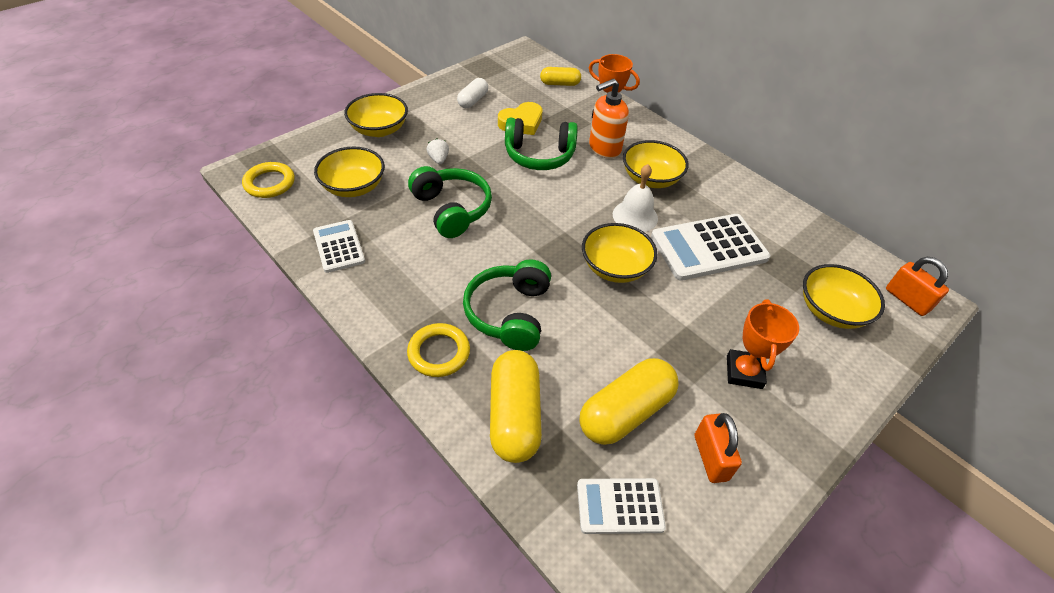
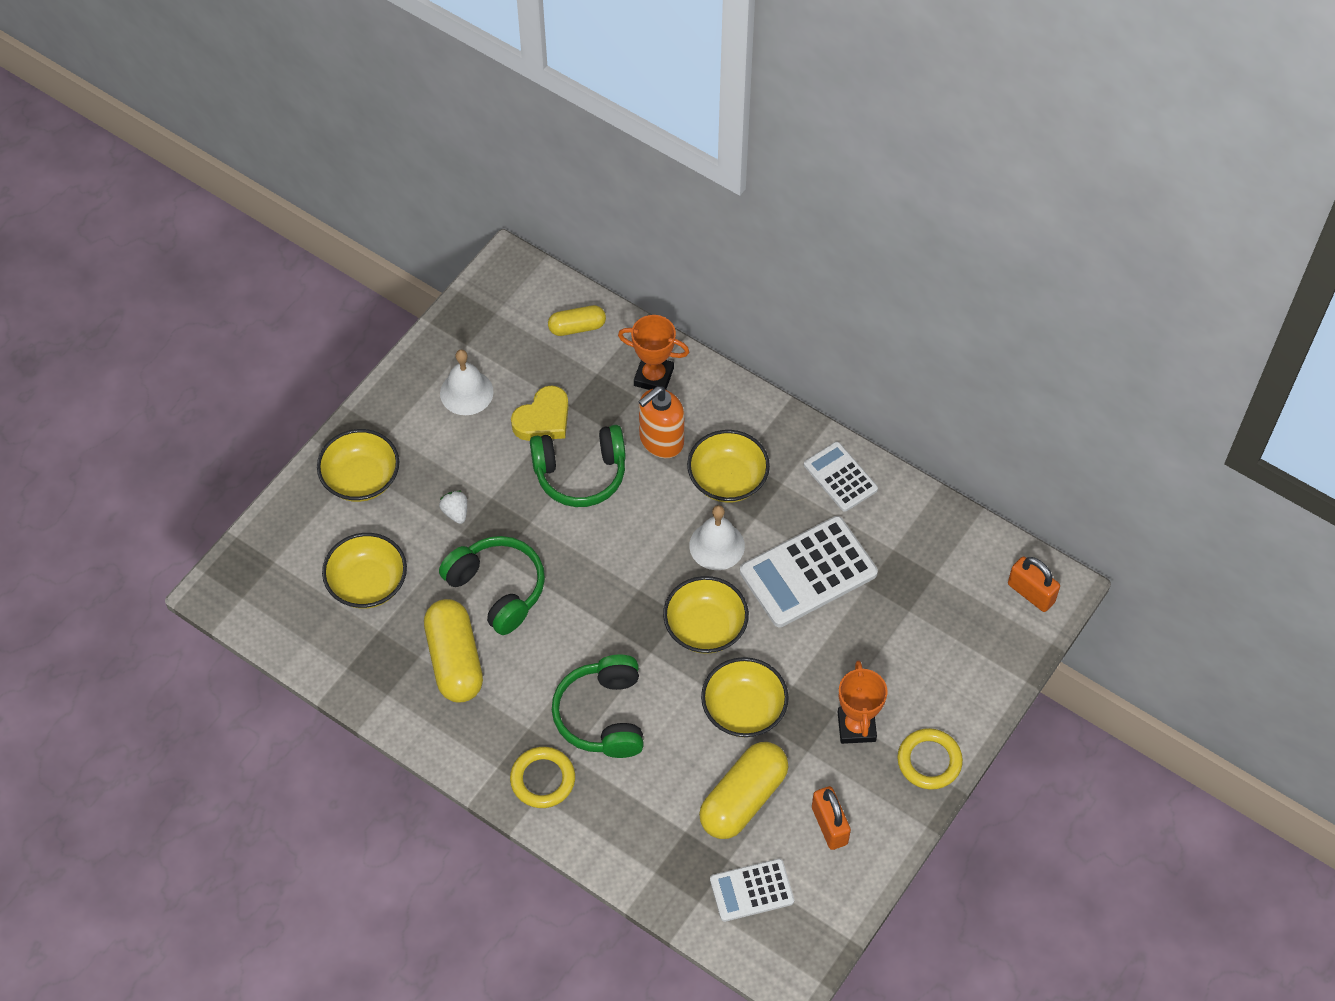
camera: 10 degrees left, 10 degrees up
(269, 183) = (264, 602): yellow ring -> yellow ring (929, 761)
(339, 246) = (386, 674): white calculator -> white calculator (840, 477)
(473, 100) = (466, 392): white capsule -> white bell
(515, 416) = (637, 828): yellow capsule -> yellow capsule (455, 660)
(831, 311) = (947, 628): yellow bowl -> yellow bowl (743, 709)

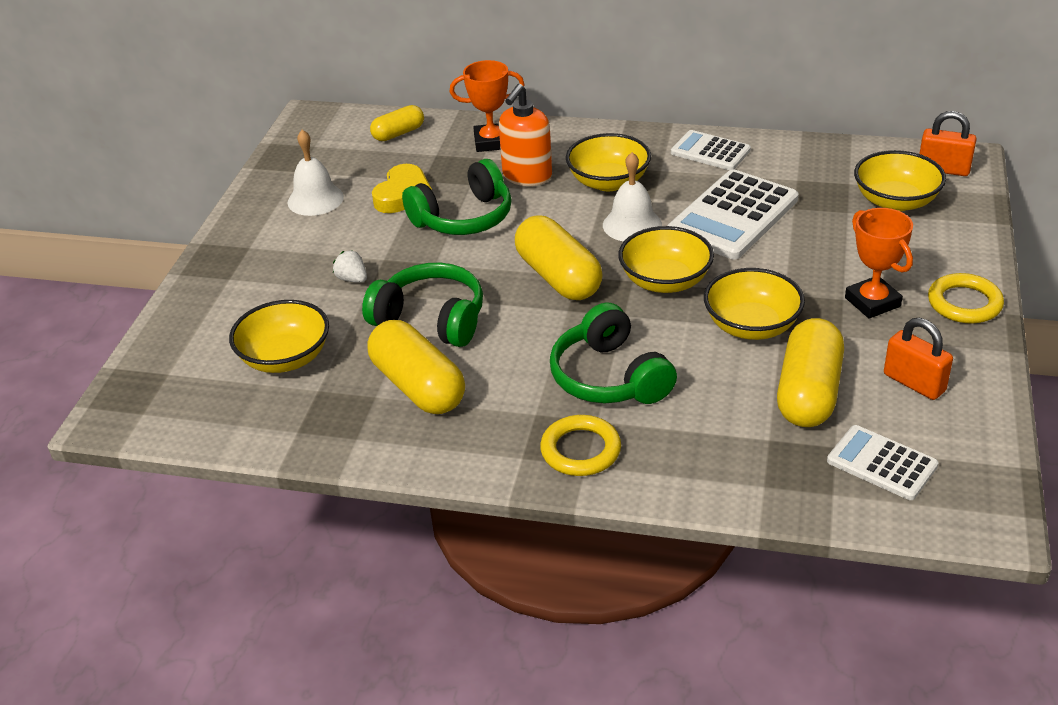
camera: 20 degrees left, 20 degrees down
(361, 479) = (237, 285): yellow bowl -> yellow bowl (895, 201)
(622, 584) = (558, 277): none -> yellow capsule
(752, 890) = (881, 463): white calculator -> white calculator turned 75 degrees clockwise

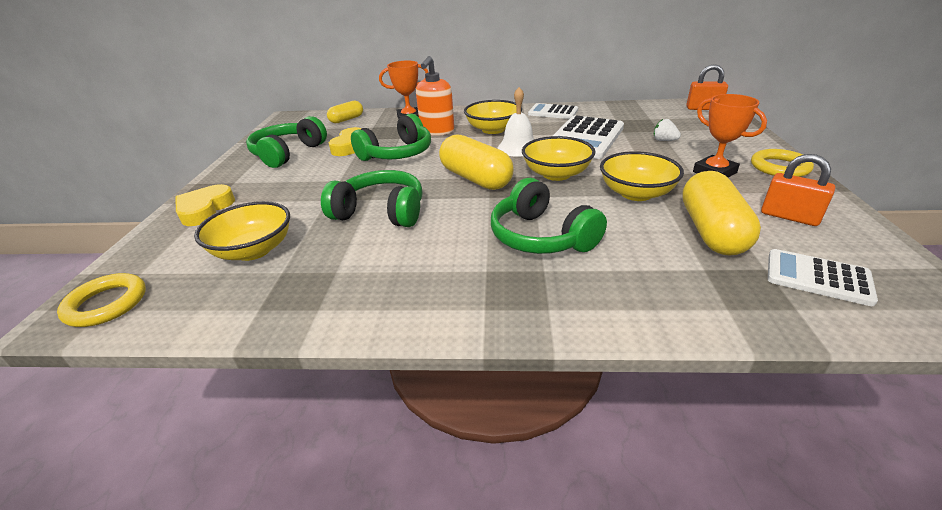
camera: 10 degrees left, 5 degrees down
(221, 290) = (205, 209): none -> yellow heart
(315, 199) = (288, 153): white bell -> green headphones
(352, 279) = (315, 193): white strawberry -> white strawberry (664, 140)
(418, 386) = (375, 260): yellow capsule -> none
(580, 450) = (539, 296): yellow ring -> yellow ring (106, 304)
(895, 201) = (686, 123): yellow bowl -> none

